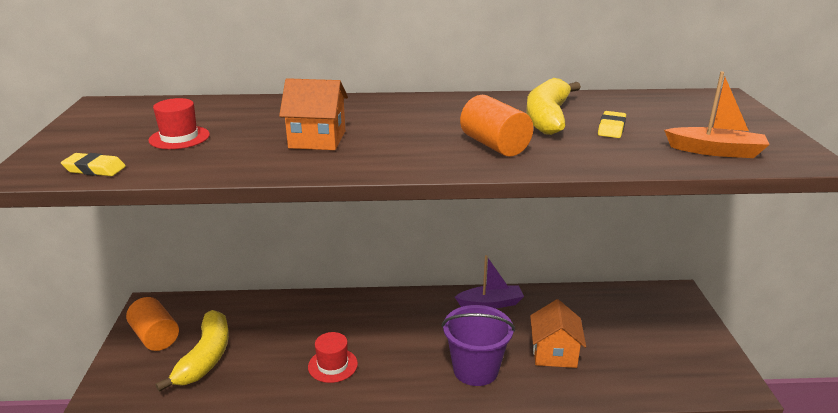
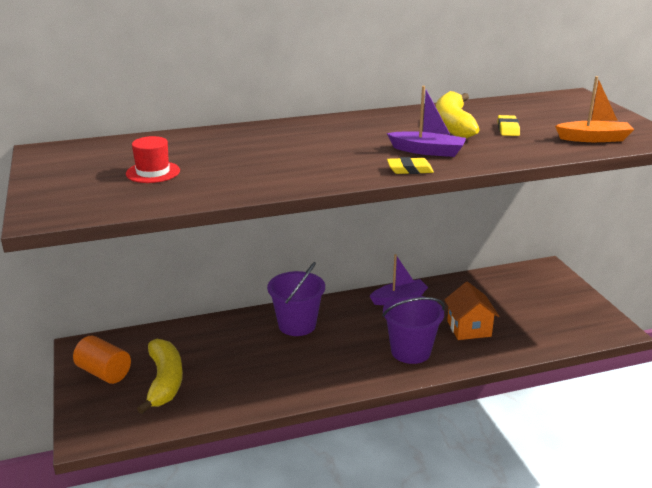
camera: 15 degrees left, 0 degrees up
(94, 169) = (103, 206): yellow eraser -> yellow eraser (410, 170)
(317, 139) = (278, 161): orange house -> none
(332, 365) = (286, 368): red hat -> none
(368, 317) = (297, 325): none -> purple bucket
(494, 145) = (427, 151): orange cylinder -> purple boat

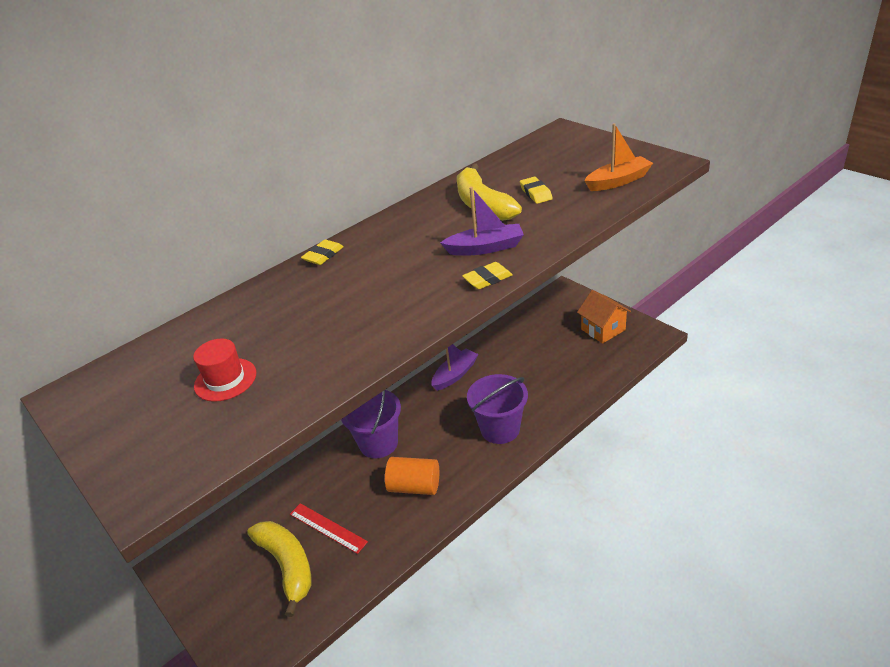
camera: 20 degrees left, 10 degrees up
(104, 372) = (216, 583): orange cylinder -> orange cylinder (414, 486)
(214, 368) = (327, 528): none -> red ruler
(292, 124) = (323, 255): none -> yellow eraser
(469, 329) = (535, 383): orange house -> orange house (603, 329)

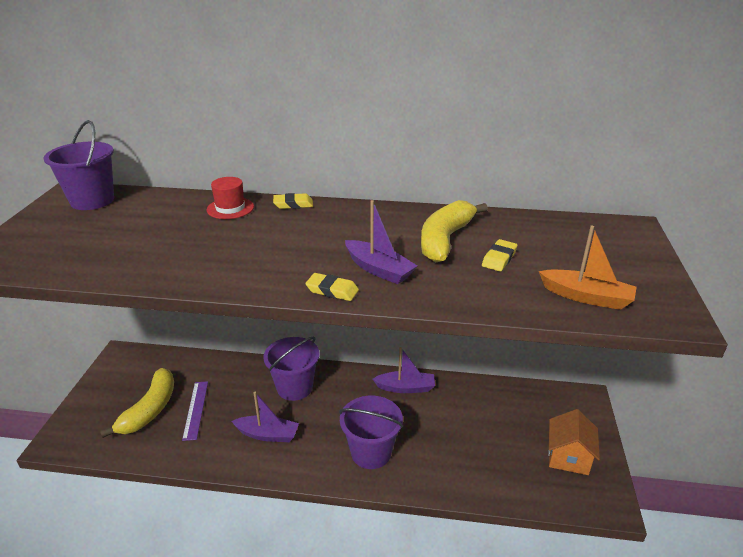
camera: 45 degrees right, 5 degrees down
(118, 381) = (92, 200): none -> purple bucket
(225, 379) = (115, 235): red hat -> red hat (230, 208)
(327, 528) = (195, 409): red ruler -> purple ruler
(414, 486) = (267, 434): orange cylinder -> purple boat

